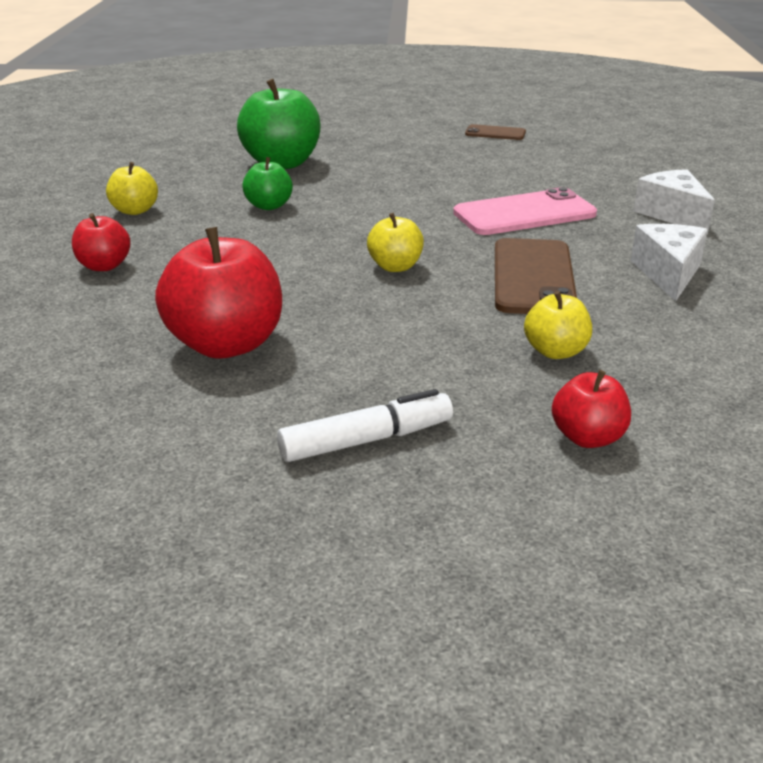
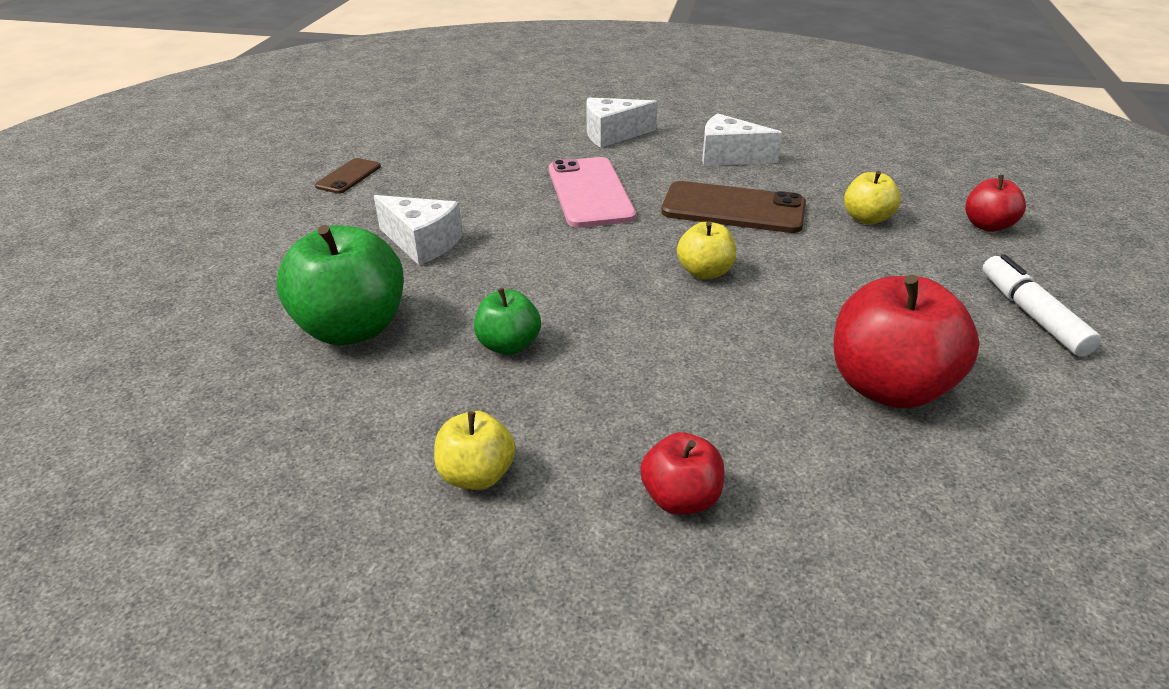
camera: 80 degrees left, 5 degrees up
(400, 167) = (422, 243): none -> white cheese

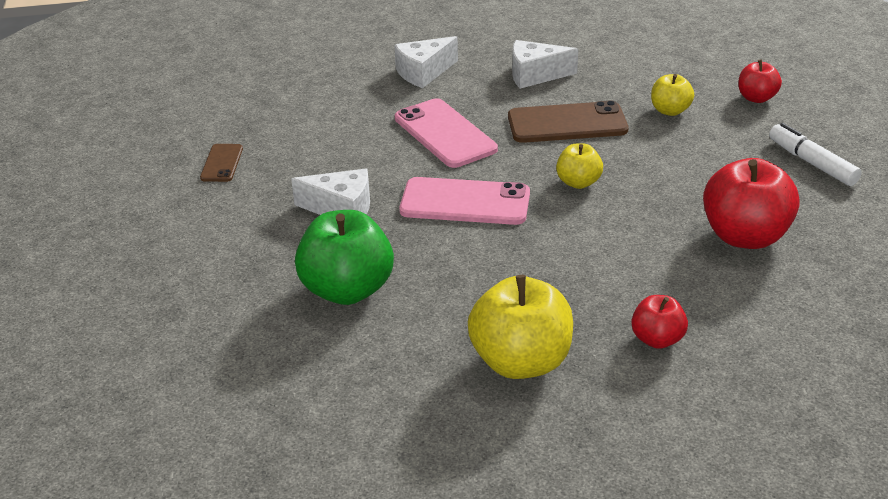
camera: 20 degrees left, 0 degrees up
(477, 475) = (521, 362): yellow apple -> yellow apple, size x1.86
(508, 345) = (475, 272): green apple -> none
(558, 265) = (465, 202): none -> pink phone

